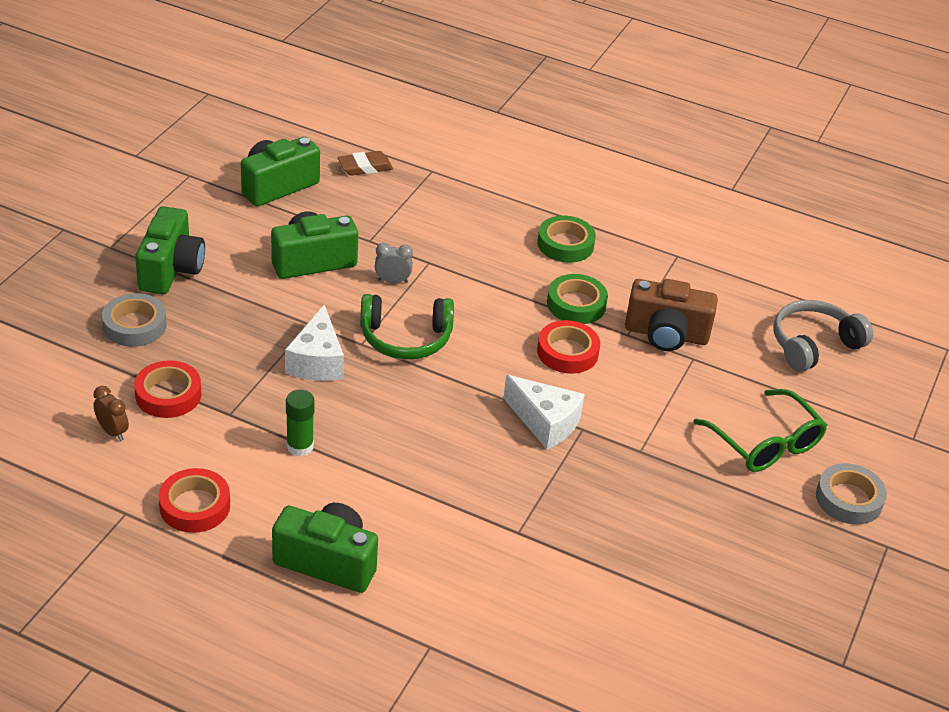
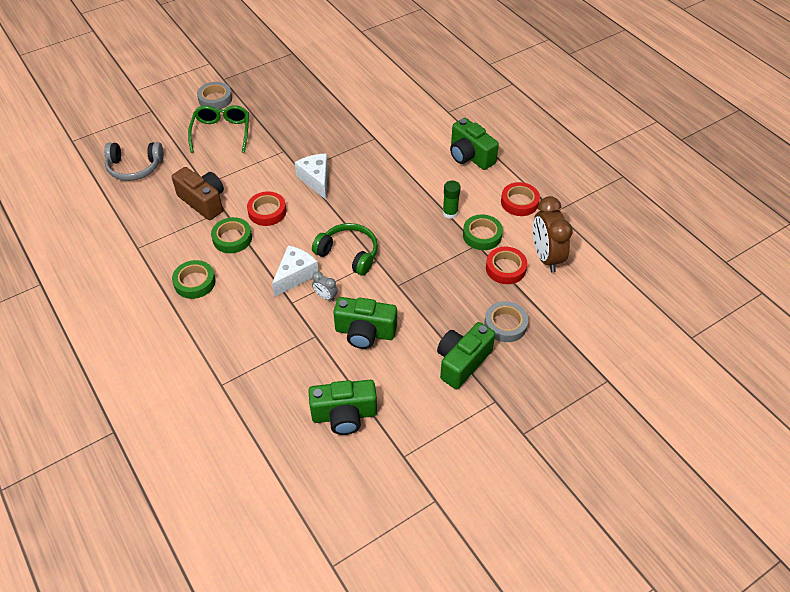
camera: 145 degrees left, 10 degrees up
(113, 432) = (546, 257): brown clock -> brown clock, size x2.14
(229, 429) = (482, 235): none -> green tape
(317, 361) = (409, 258): white cheese -> white cheese (295, 275)
(365, 167) = (266, 409): brown eraser -> none

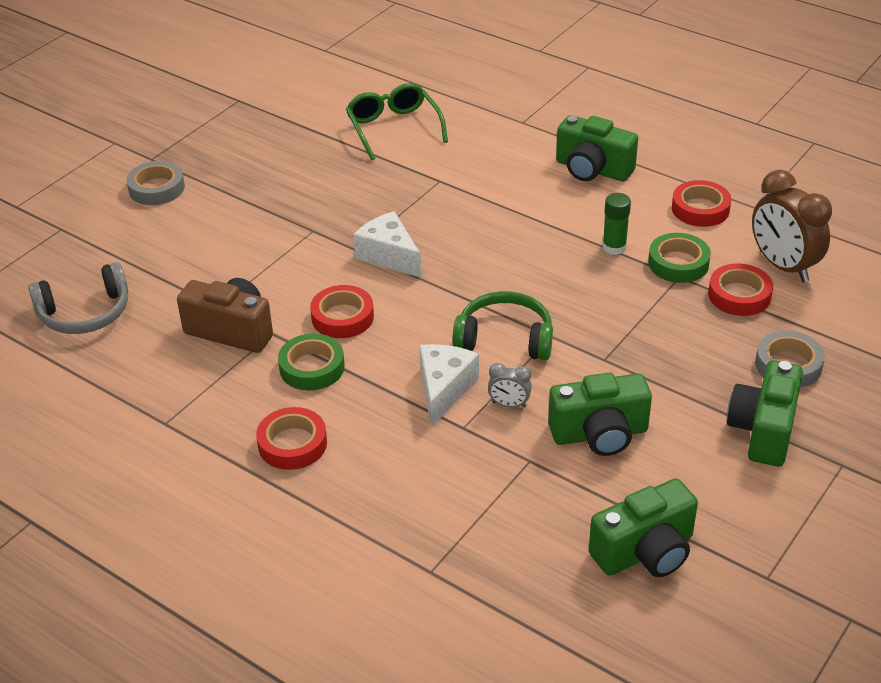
camera: 20 degrees left, 10 degrees down
(195, 282) = (292, 444): green tape -> red tape
(221, 132) = (197, 230): green glasses -> green glasses (393, 128)

